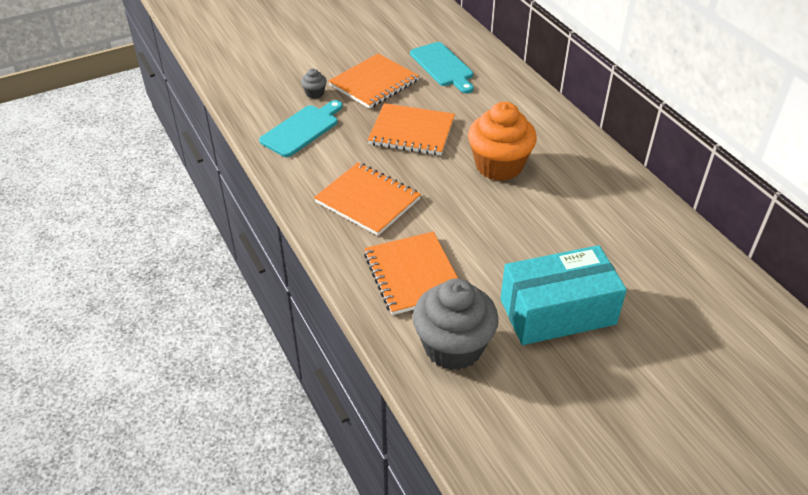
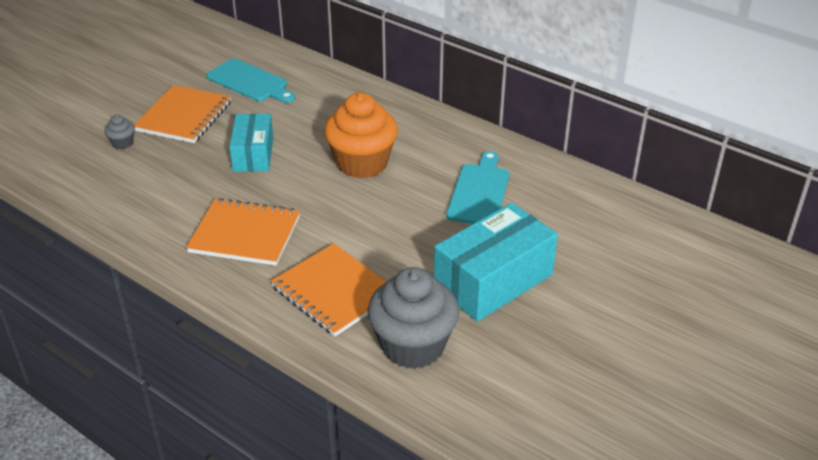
camera: 25 degrees left, 5 degrees down
(302, 129) = (129, 183): turquoise cutting board -> turquoise cutting board (479, 192)
(411, 132) = (253, 154): orange notebook -> turquoise box

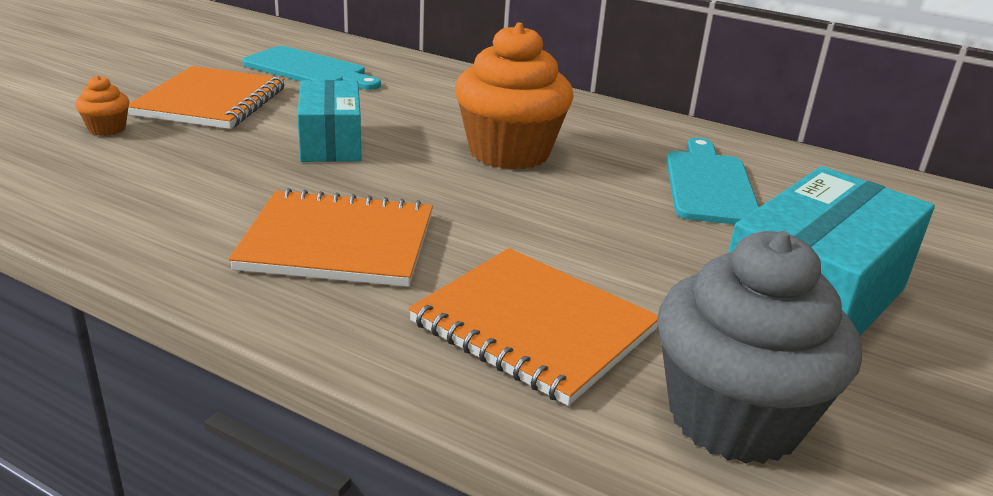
camera: 10 degrees left, 10 degrees down
(122, 143) = (107, 129): grey cupcake -> orange cupcake

